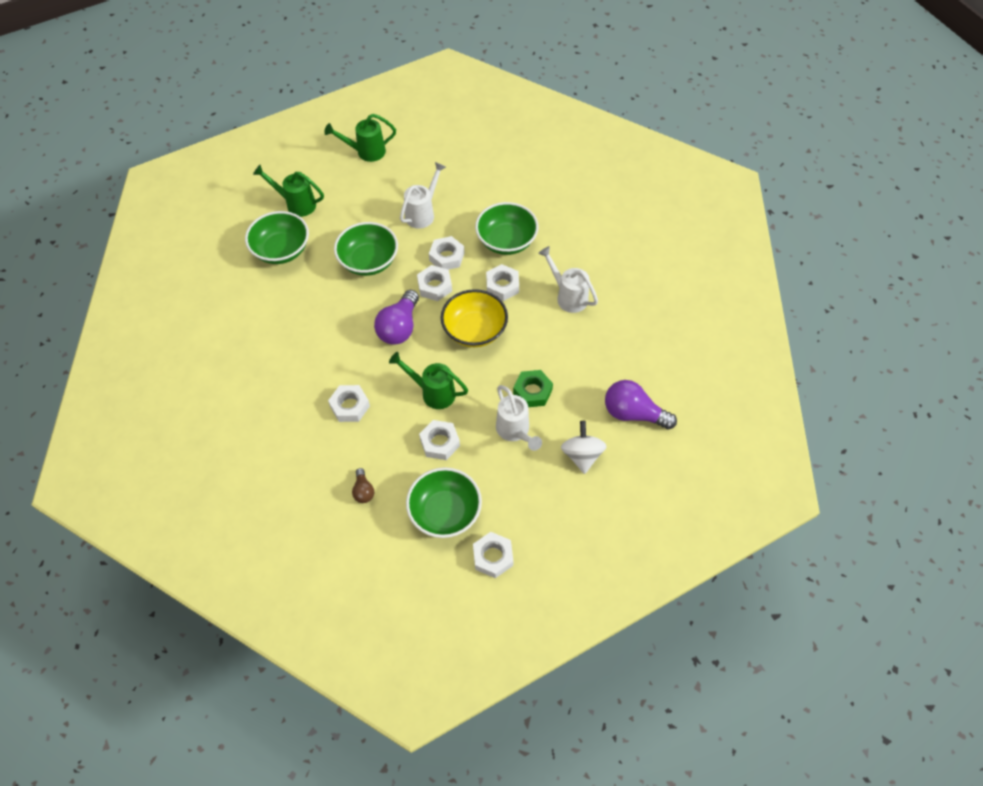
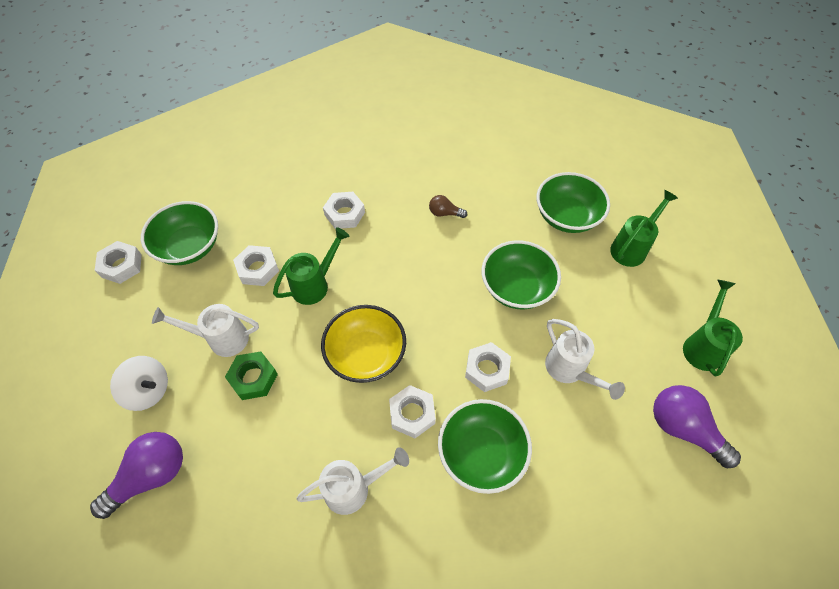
camera: 115 degrees right, 0 degrees up
(363, 491) = (255, 197): brown light bulb -> brown light bulb (445, 213)
(399, 327) = (411, 284): purple light bulb -> purple light bulb (683, 428)
(435, 286) = (449, 339): white nut -> none

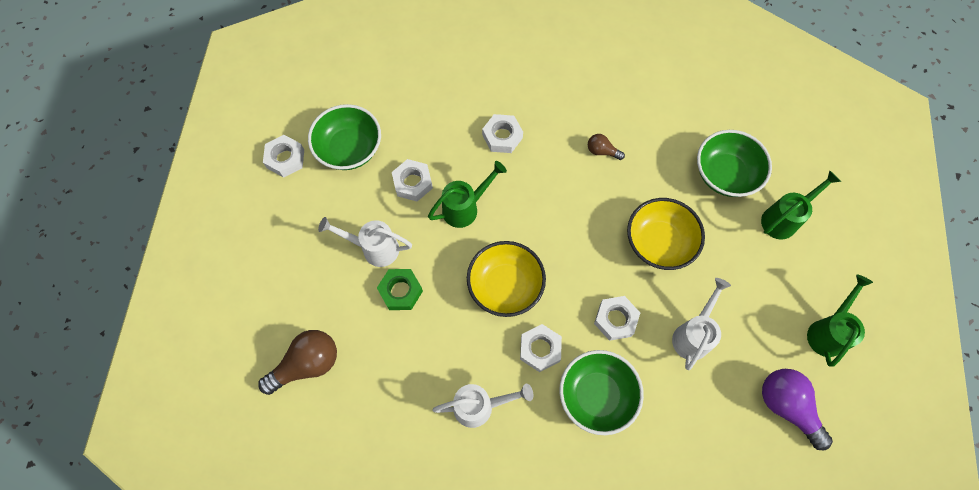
camera: 10 degrees right, 10 degrees up
(149, 390) = (307, 287): white spinning top -> none
(151, 476) = (307, 364): purple light bulb -> brown light bulb
(516, 287) = (659, 242): green bowl -> yellow bowl
(570, 371) = (693, 334): white watering can -> white watering can turned 135 degrees counterclockwise

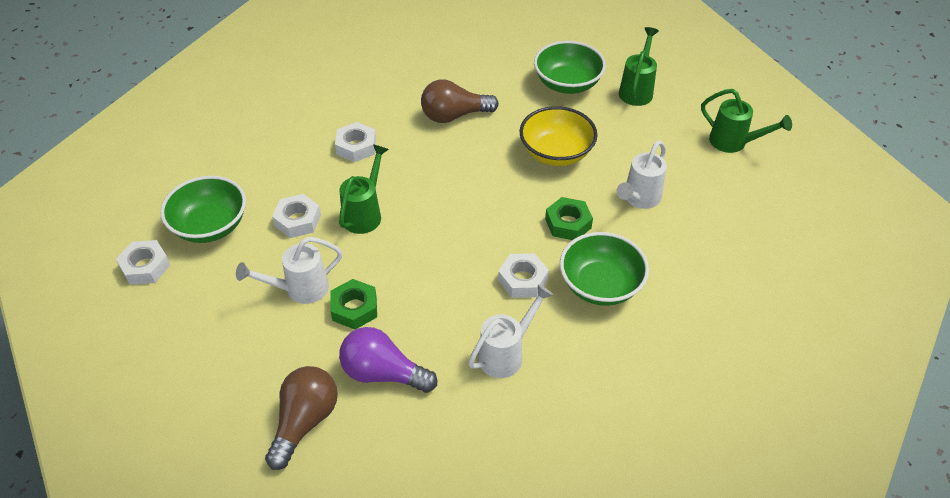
camera: 35 degrees left, 20 degrees down
(505, 286) = (451, 251): yellow bowl -> none
(602, 151) = (454, 115): brown light bulb -> brown light bulb, size x1.93
(615, 319) = (568, 223): white nut -> green nut
(693, 334) = (639, 199): white watering can -> white watering can turned 135 degrees counterclockwise
(787, 406) = (751, 207): purple light bulb -> purple light bulb (383, 373)
(828, 331) = (734, 143): green watering can -> green watering can turned 135 degrees clockwise

